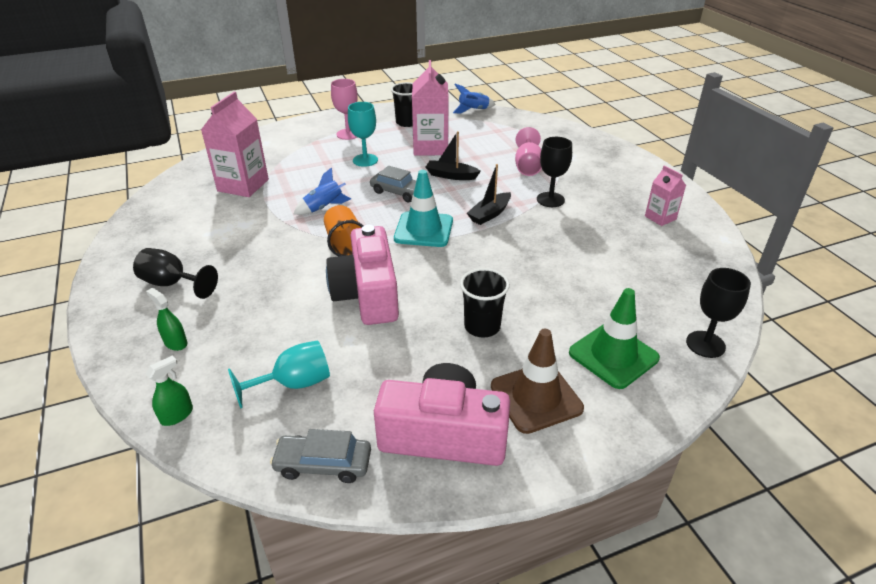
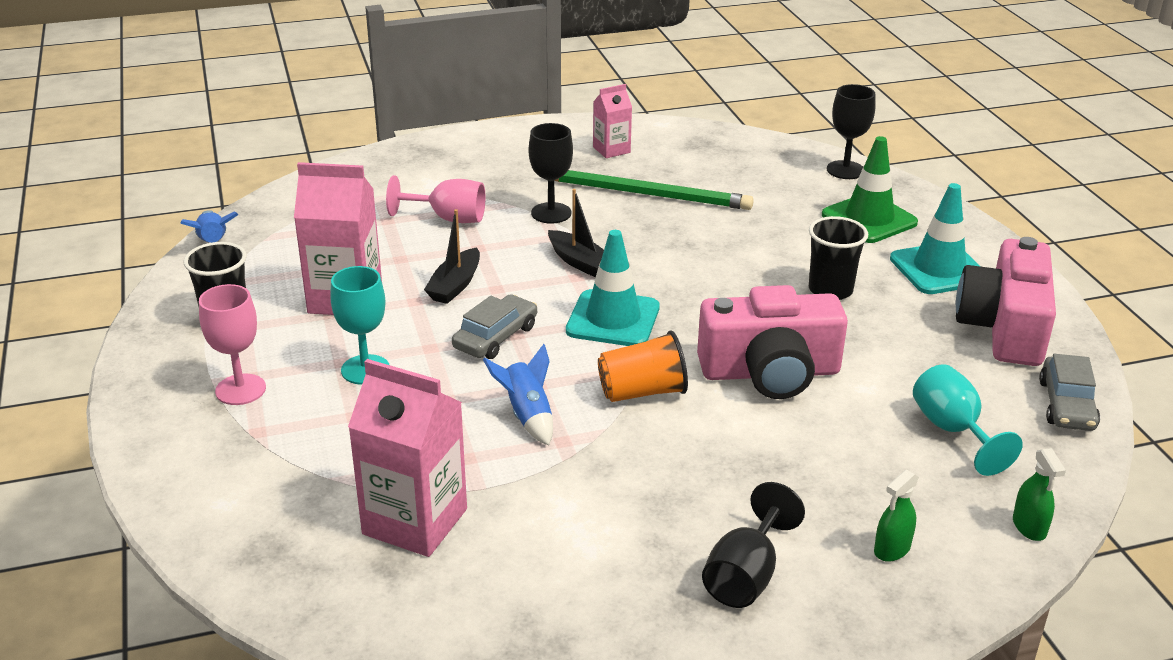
camera: 85 degrees left, 5 degrees down
(177, 415) = (1029, 527): green spray bottle -> green spray bottle turned 150 degrees counterclockwise
(536, 397) = (939, 269): brown traffic cone -> turquoise traffic cone
(597, 236) = (646, 194): none -> green pencil

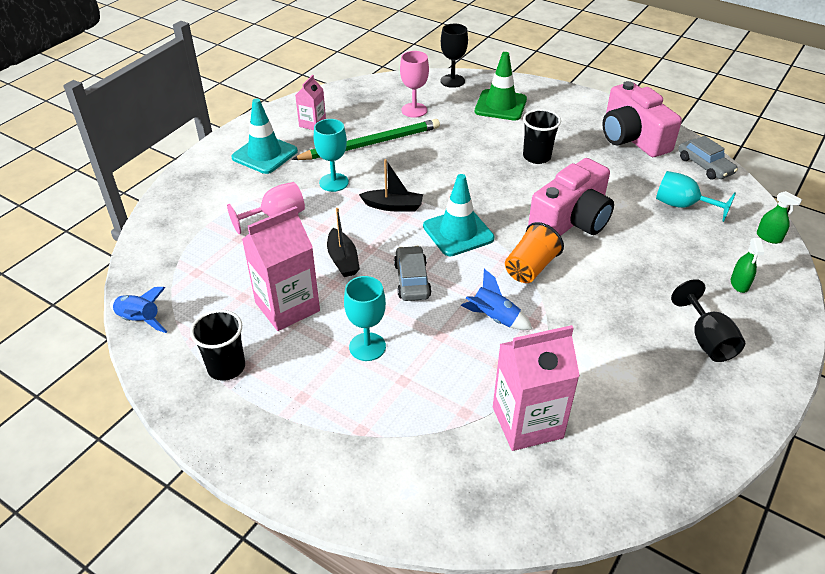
camera: 40 degrees left, 10 degrees up
(240, 390) = (309, 410): pink goblet -> pink goblet (414, 110)
(551, 213) = (334, 182): black goblet -> turquoise goblet
(939, 269) = (567, 119): turquoise traffic cone -> turquoise traffic cone (265, 154)

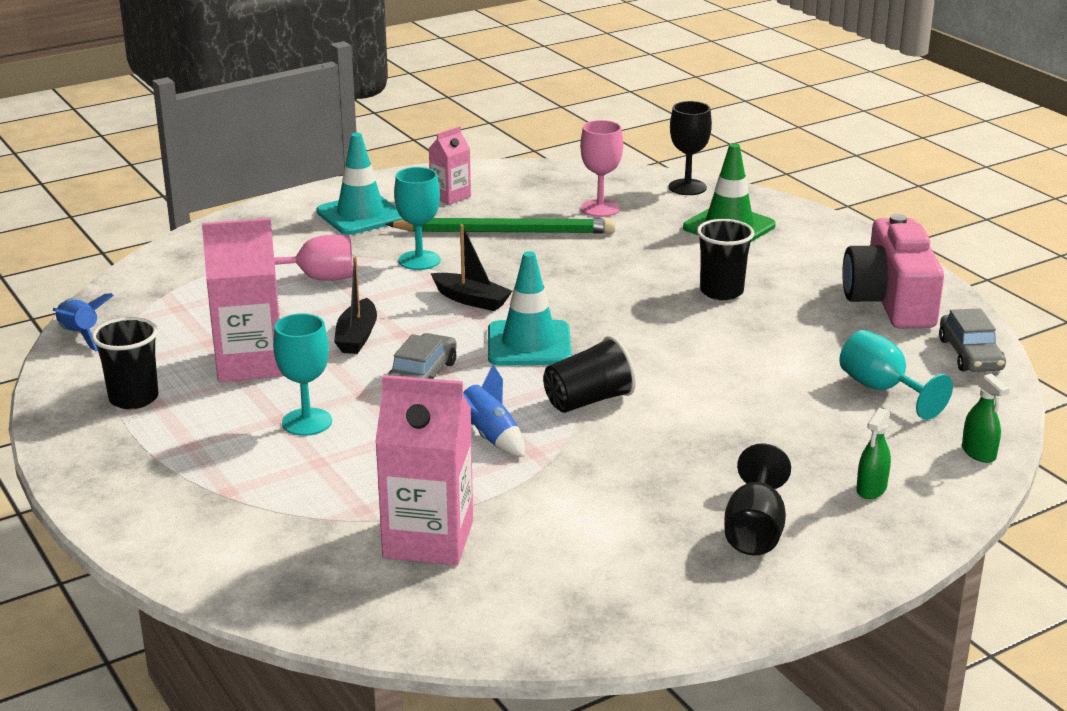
camera: 25 degrees right, 15 degrees down
(530, 268) = (588, 401): orange cup -> black cup
(571, 220) = (698, 367): pink camera -> none

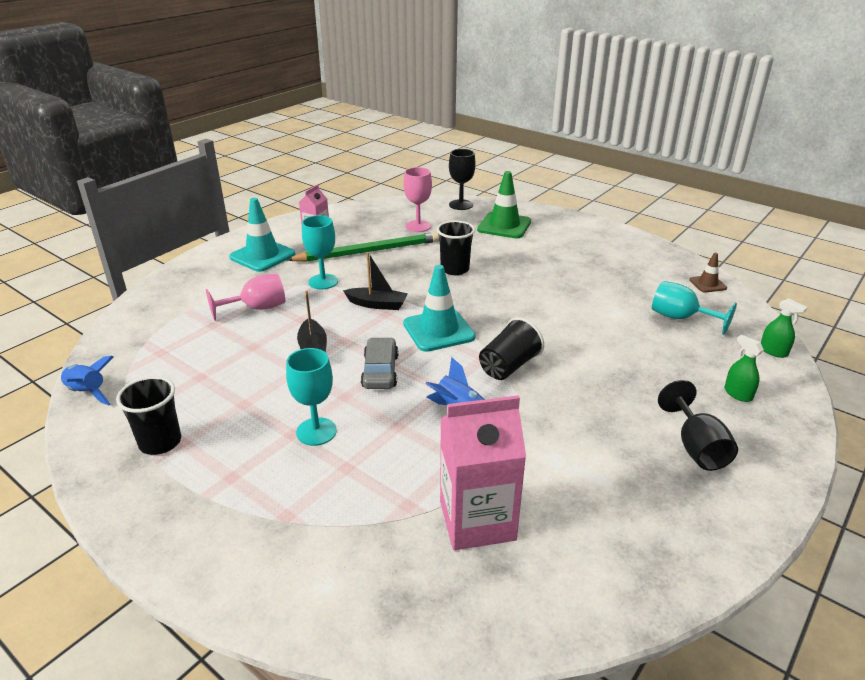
camera: 20 degrees left, 5 degrees up
(250, 363) = (243, 389): pink carton -> none
(721, 292) = (533, 269): black cup -> black cup (455, 269)
(871, 489) = (738, 394): green spray bottle -> green spray bottle turned 135 degrees clockwise
(890, 301) = (634, 257): pink camera -> none
(970, 355) = (707, 284): grey car -> brown traffic cone

